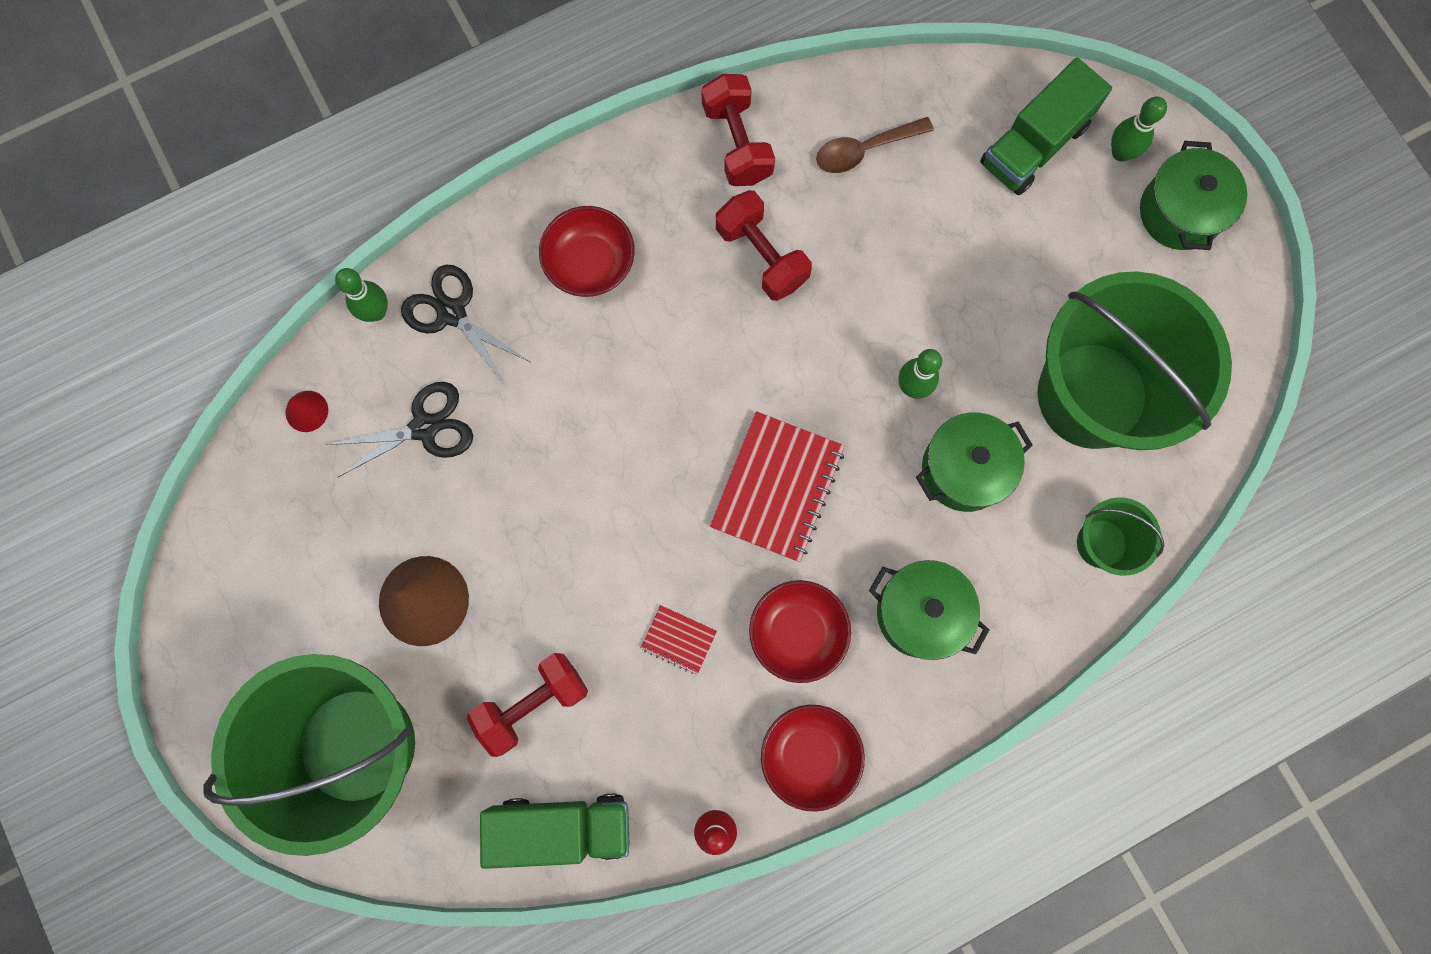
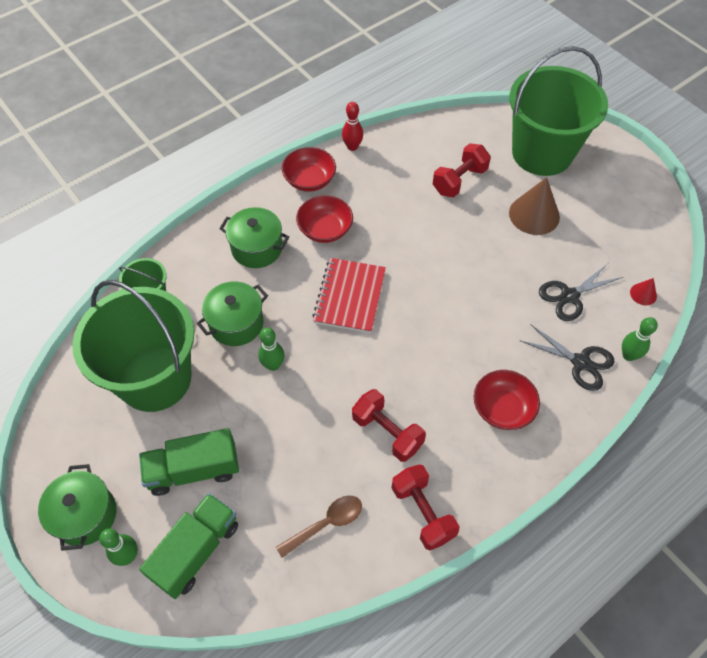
camera: 170 degrees right, 20 degrees down
(562, 827) = (428, 137): green truck -> green truck (193, 470)
(678, 640) = (390, 217): red notebook -> none

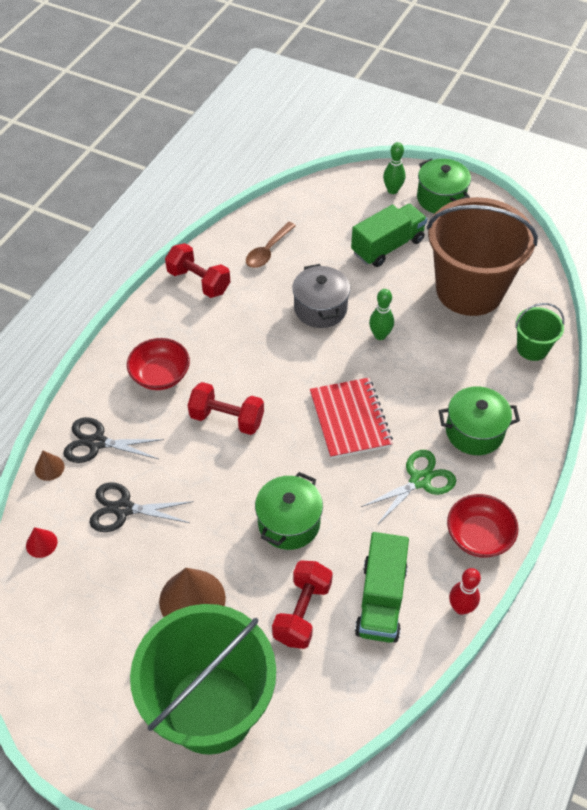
camera: 155 degrees right, 5 degrees down
(155, 378) = (469, 290): green bucket -> brown bucket
(196, 550) = (349, 207): green truck -> green truck (381, 600)
(236, 323) = (437, 355): green pot -> green pot (289, 523)
(311, 419) = (320, 308): none -> grey pot
(325, 229) = (420, 480): red bowl -> green scissors
(387, 432) = (253, 322): red dumbbell -> red dumbbell (227, 419)
(569, 296) = (123, 509): black scissors -> black scissors turned 120 degrees counterclockwise
(628, 355) = (49, 468): green bowling pin -> brown cone

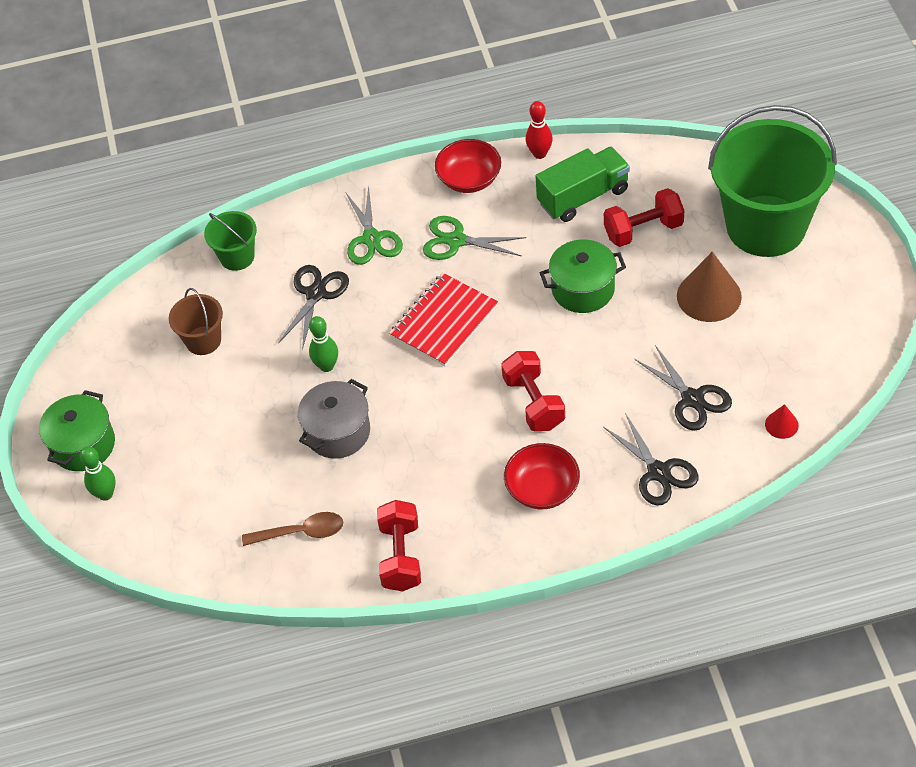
camera: 125 degrees left, 0 degrees up
(49, 468) = (718, 483): brown cone -> none
(387, 246) = (200, 439): green truck -> none
(451, 368) = (316, 294): none -> black scissors
(469, 290) = (203, 340): brown bucket -> brown bucket, size x0.44
(474, 432) = (371, 239): green pot -> green scissors

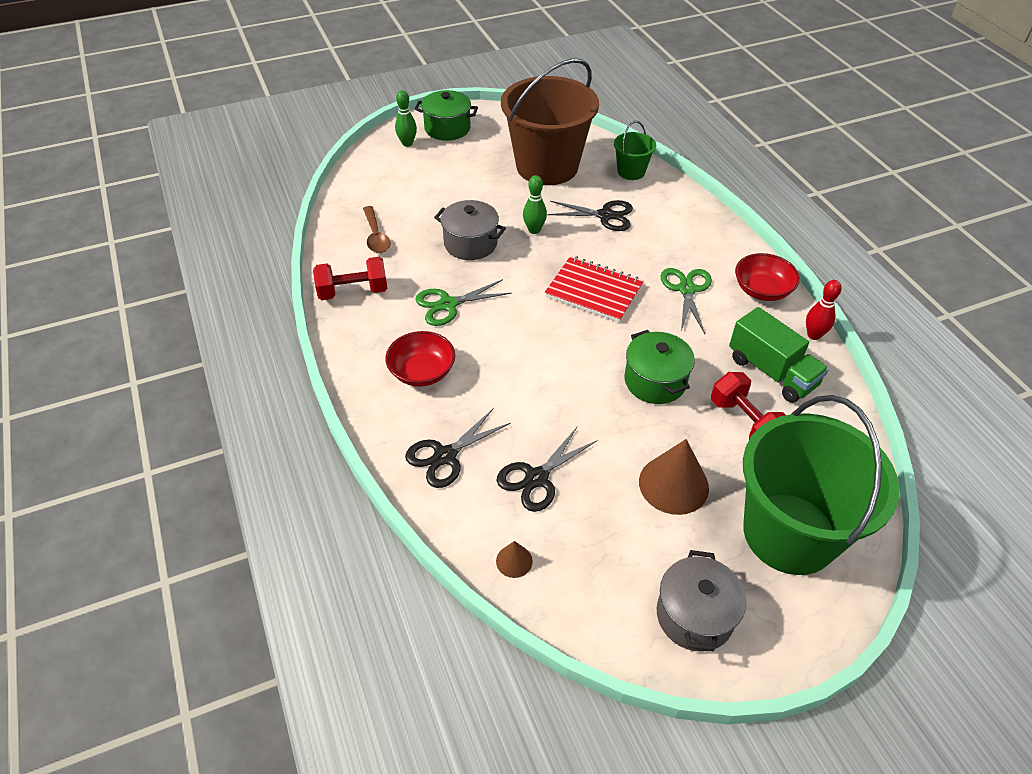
camera: 75 degrees right, 5 degrees down
(203, 340) = (547, 166): brown bucket -> brown bucket, size x2.25
(371, 239) = (672, 239): green scissors -> green scissors (448, 304)
(533, 402) = (515, 358): red dumbbell -> none
(781, 424) = (514, 561): red cone -> brown cone
(839, 305) = (694, 615): none -> grey pot

